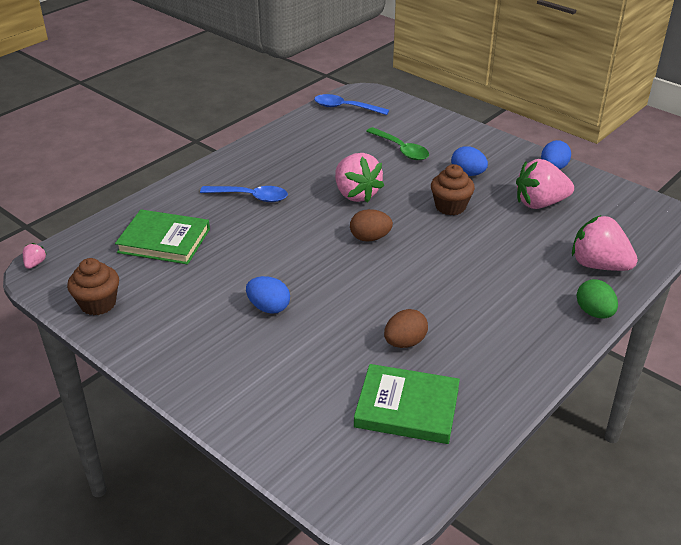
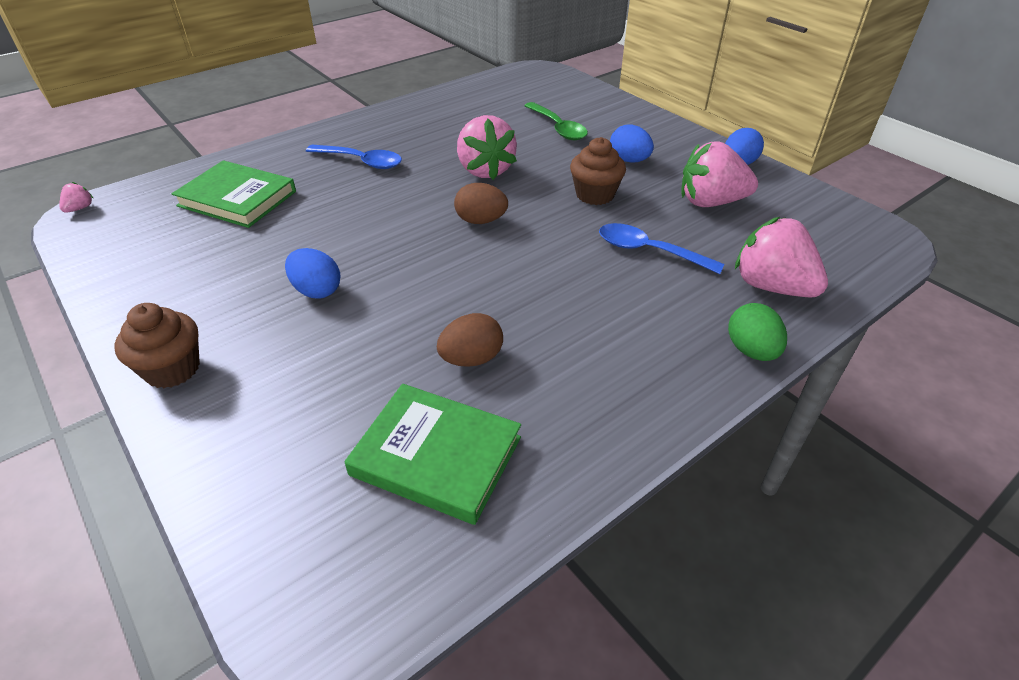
camera: 10 degrees right, 5 degrees up
(98, 304) = (118, 262): brown cupcake -> brown cupcake (172, 369)
(345, 108) = (511, 82): blue spoon -> blue spoon (649, 251)

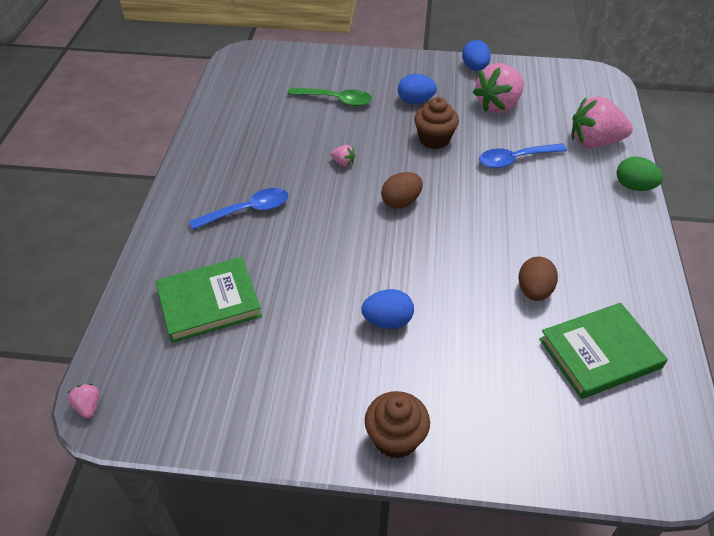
camera: 45 degrees left, 5 degrees up
(485, 170) = (343, 163): pink strawberry -> pink strawberry, size x0.42

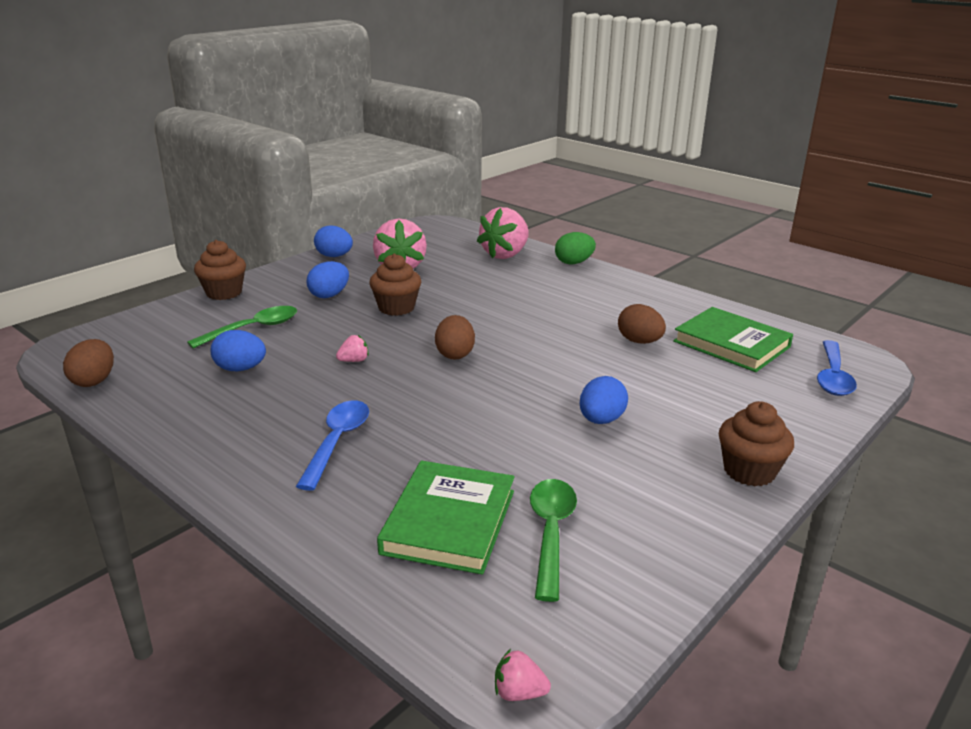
camera: 55 degrees left, 20 degrees down
(223, 86) = (94, 381): none -> brown egg
(233, 355) = (551, 533): none -> green spoon
(286, 125) = (240, 369): none -> blue egg
(366, 60) = (224, 293): none -> brown cupcake
(515, 159) = (478, 288): blue spoon -> blue spoon (833, 377)
(599, 353) = (731, 344): green book -> green book turned 60 degrees counterclockwise

